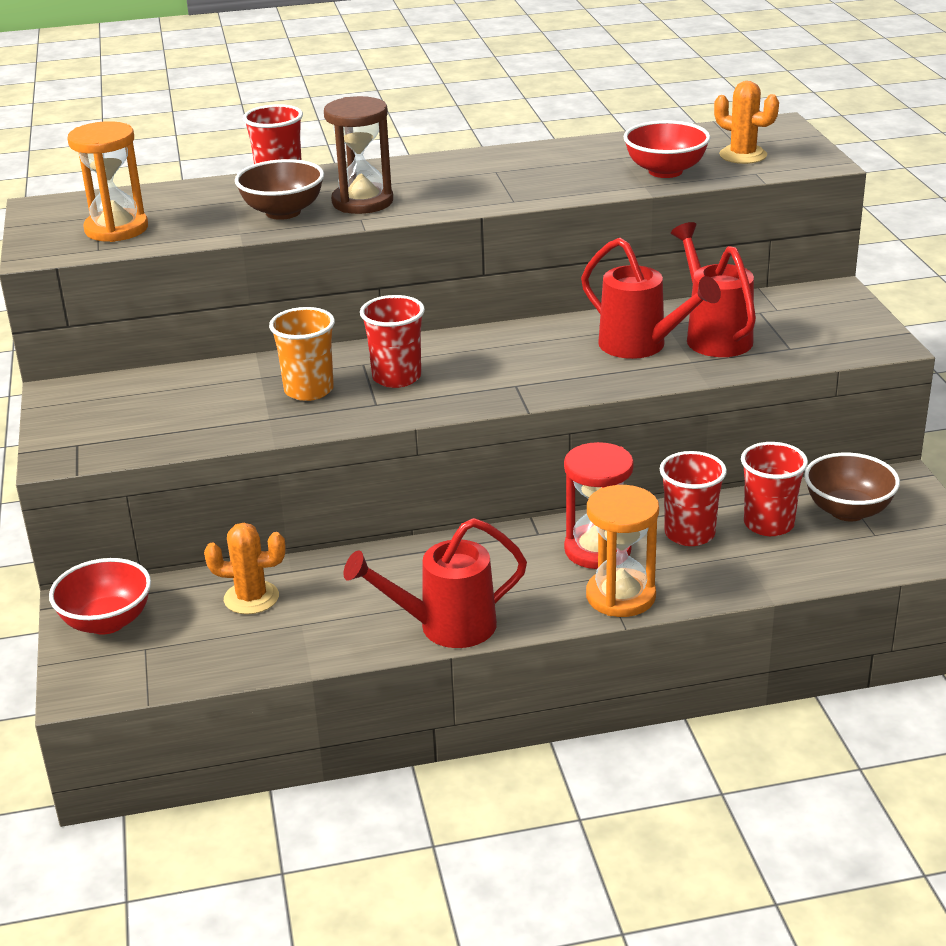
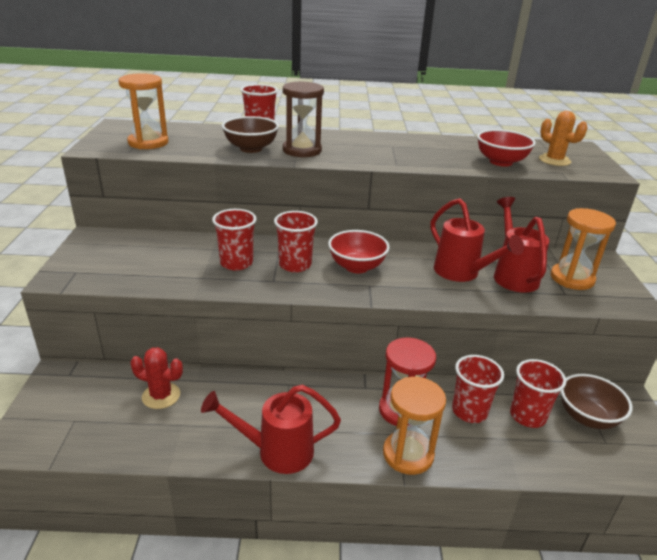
camera: 10 degrees right, 0 degrees up
(107, 622) = (63, 393): red bowl -> red bowl (357, 267)
(251, 598) = (161, 396): orange cactus -> red cactus
(309, 390) = (236, 263): orange cup -> red cup
(796, 326) = (572, 278): none -> orange hourglass

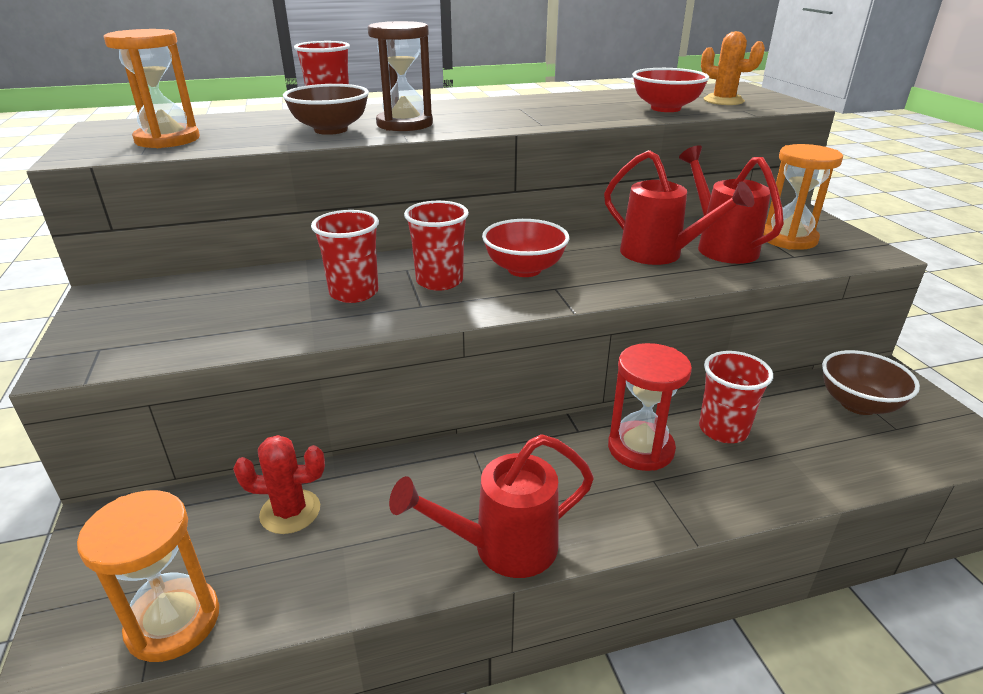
camera: 15 degrees left, 0 degrees up
(408, 454) = (680, 504): orange hourglass -> orange hourglass (173, 622)
(527, 416) = (792, 419): red cup -> none

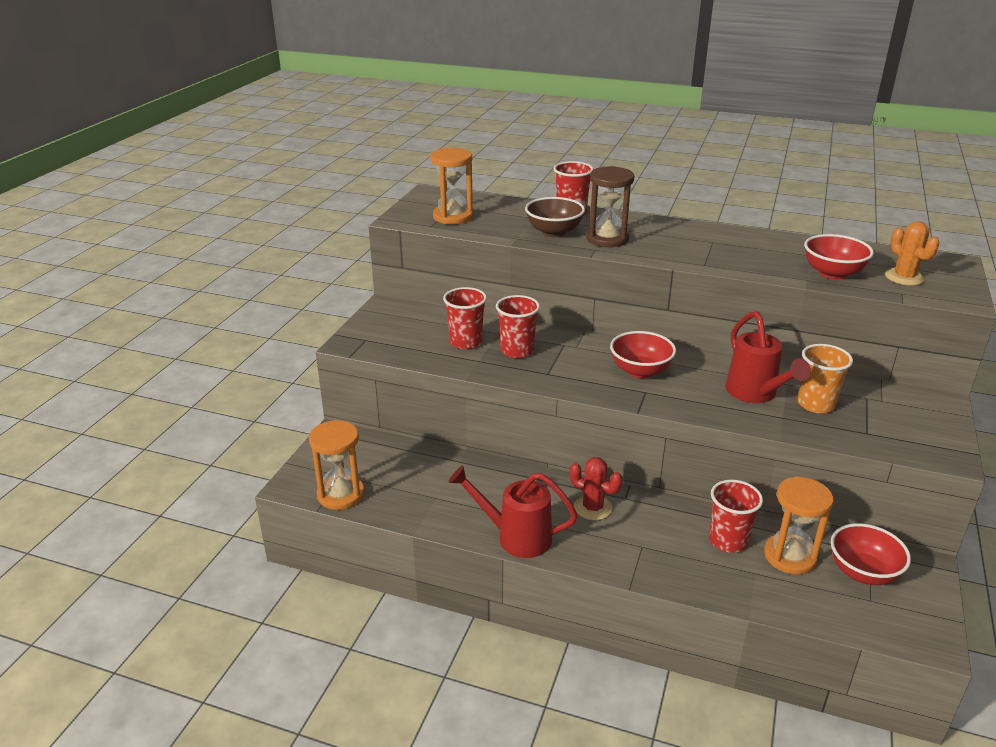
camera: 35 degrees right, 0 degrees up
(290, 512) = (423, 469): red cactus -> red cactus (593, 508)
(439, 281) = (575, 360): red cup -> red cup (466, 342)
(640, 448) = (655, 526): red hourglass -> none
(721, 246) = (816, 404): red watering can -> orange cup
(788, 239) = (887, 418): orange hourglass -> orange hourglass (790, 556)
(858, 404) = (863, 572): brown bowl -> red bowl

